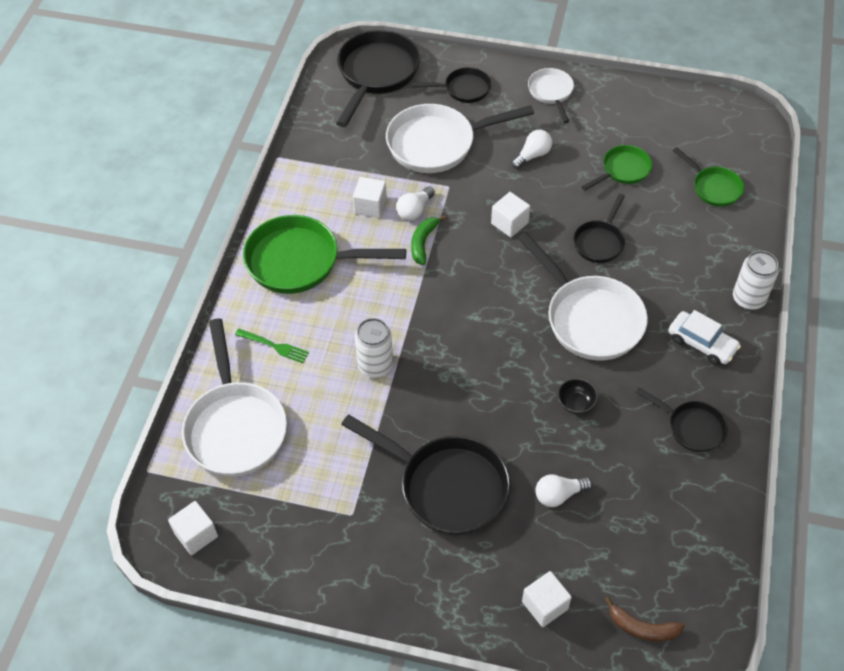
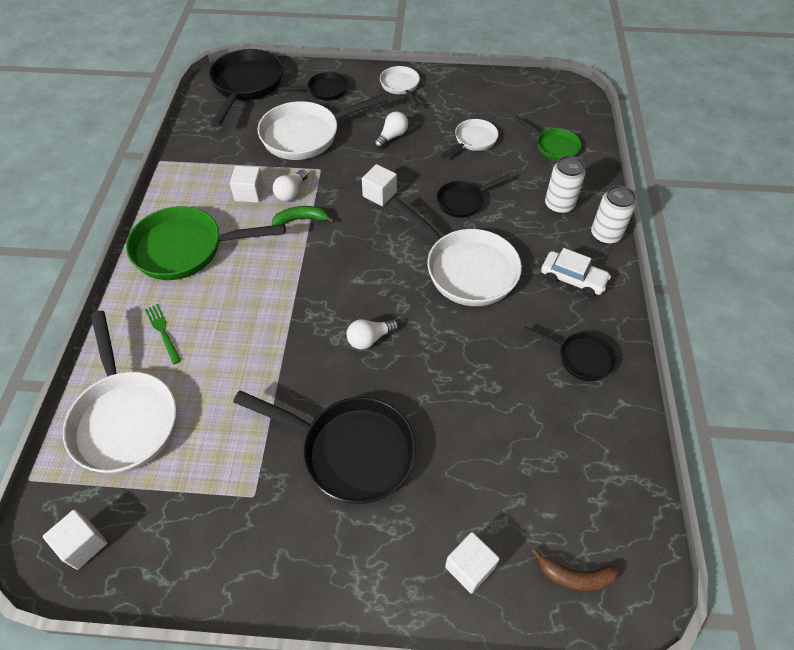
camera: 10 degrees left, 0 degrees up
(274, 346) = (163, 331): green fork -> green fork turned 135 degrees counterclockwise
(375, 365) = (266, 338): white can -> white can (559, 205)
(423, 242) = (302, 219): green banana -> green banana turned 75 degrees clockwise
(559, 495) = (465, 444): white light bulb -> white light bulb (370, 339)
(575, 403) = (466, 349): black bowl -> none
(600, 242) = (463, 201): black pan -> black pan turned 45 degrees clockwise
(623, 170) = (473, 141): green pan -> white pan

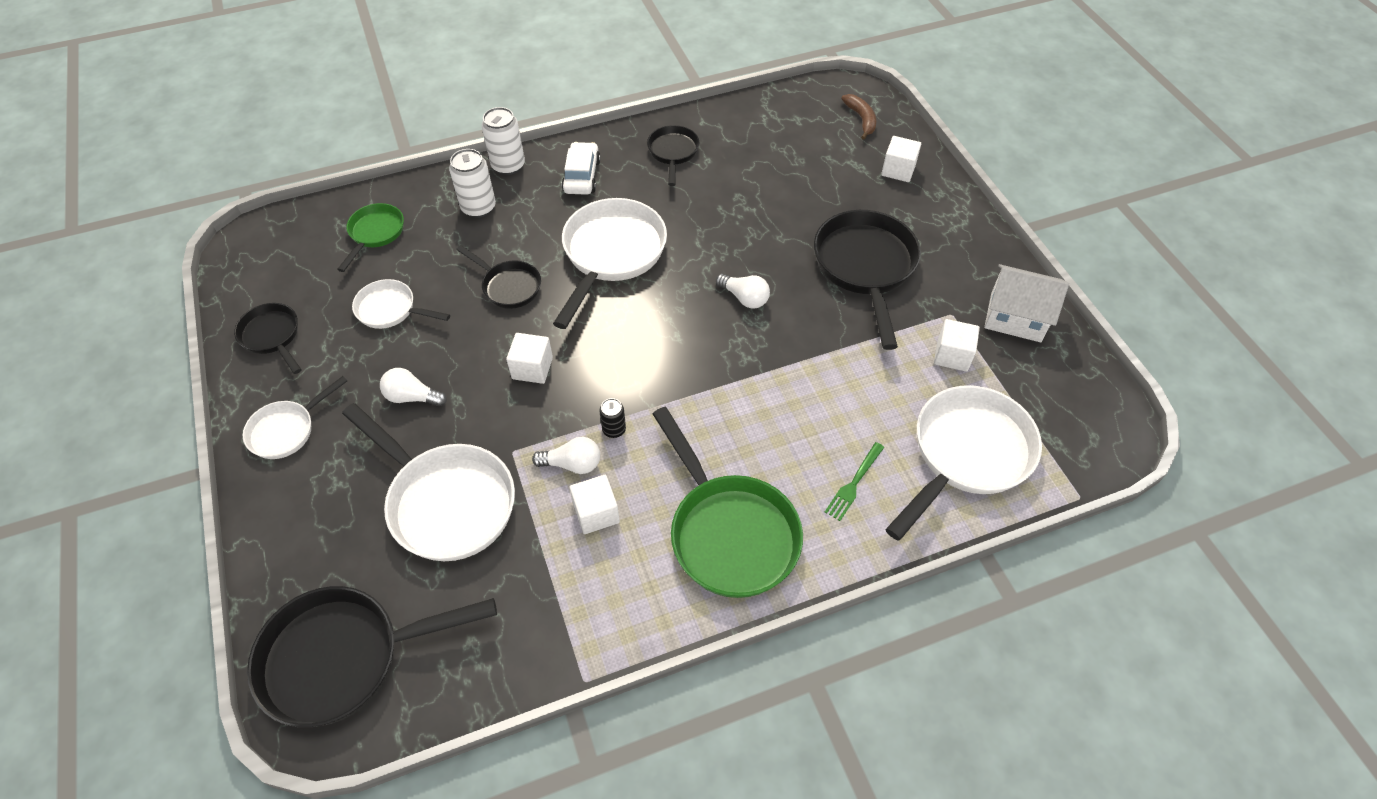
camera: 115 degrees left, 0 degrees up
(83, 544) = (1085, 412): white cube -> white cube (952, 355)
(212, 555) = (1015, 317): none -> white house
(302, 219) = (614, 429): green banana -> black can
(324, 90) = (325, 528): black pan -> black pan (272, 336)

